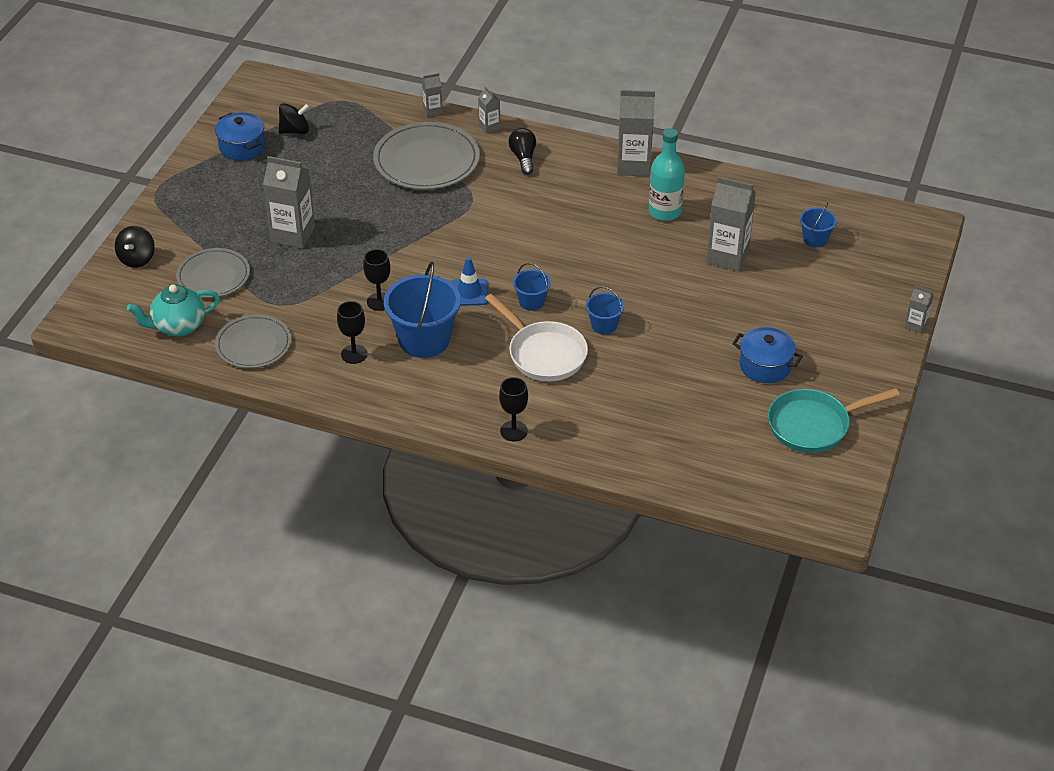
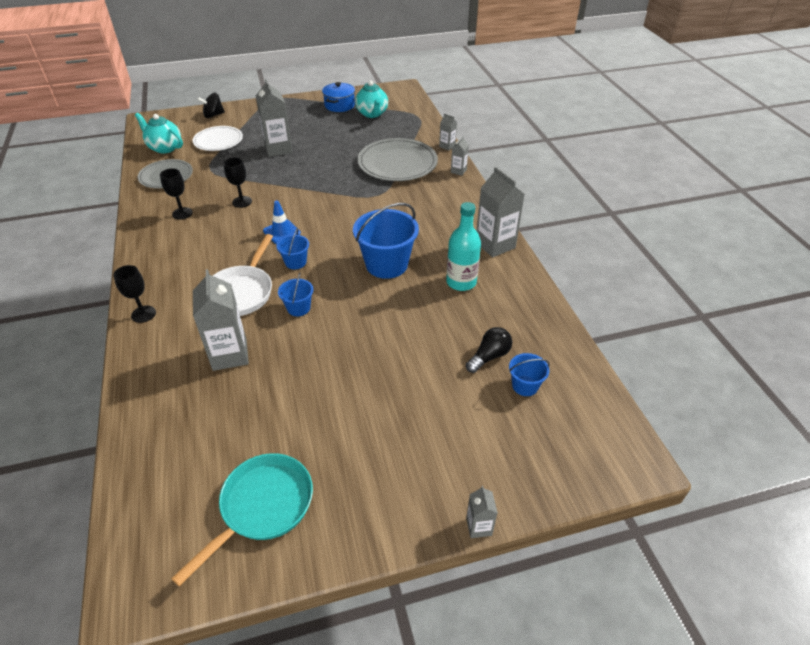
camera: 55 degrees right, 0 degrees up
(213, 276) = (218, 141): grey plate -> white plate
(295, 131) = (372, 114): black spinning top -> turquoise teapot
(424, 340) = (217, 234): blue bucket -> blue bucket (386, 264)
(523, 158) = (444, 196): black light bulb -> black light bulb (489, 356)
(727, 256) = (444, 340): grey carton -> grey carton (230, 355)
(765, 366) = (323, 429): blue pot -> none
(813, 425) = (262, 507): turquoise pan -> turquoise pan turned 90 degrees clockwise

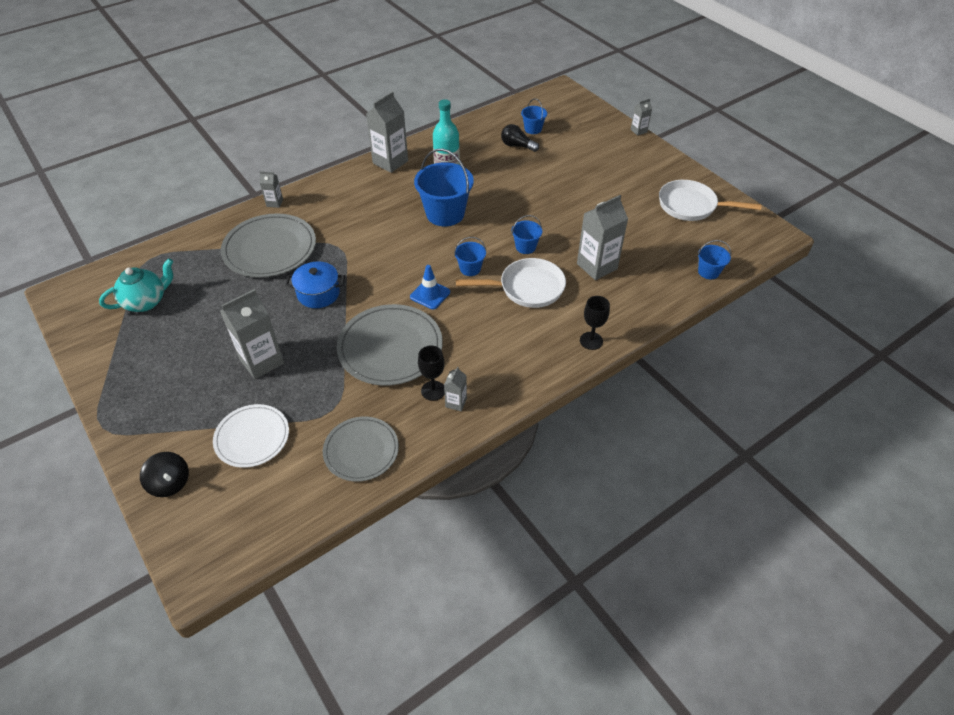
camera: 110 degrees left, 5 degrees up
(139, 459) = (708, 272): none -> blue bucket
(165, 148) = (287, 494): turquoise teapot -> none
(242, 202) = (390, 347): black goblet -> grey plate
(262, 507) = (691, 206): turquoise pan -> white pan
(339, 105) = (122, 342): blue pot -> blue pot (318, 293)
(447, 146) = (223, 220): grey carton -> grey carton (456, 402)

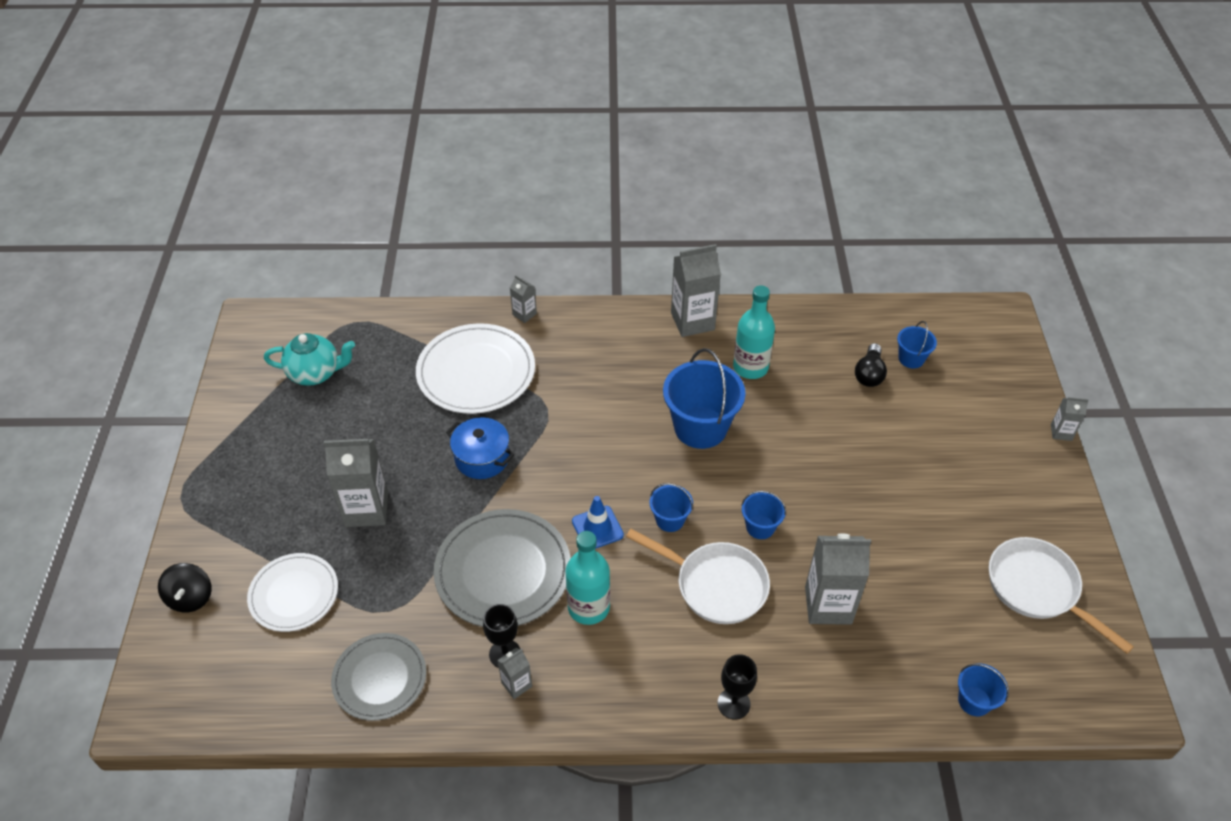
camera: 35 degrees right, 0 degrees up
(270, 248) = (476, 372): grey plate -> white plate
(463, 338) = (588, 607): none -> turquoise bottle
(517, 146) = (869, 374): black light bulb -> black light bulb turned 135 degrees counterclockwise

